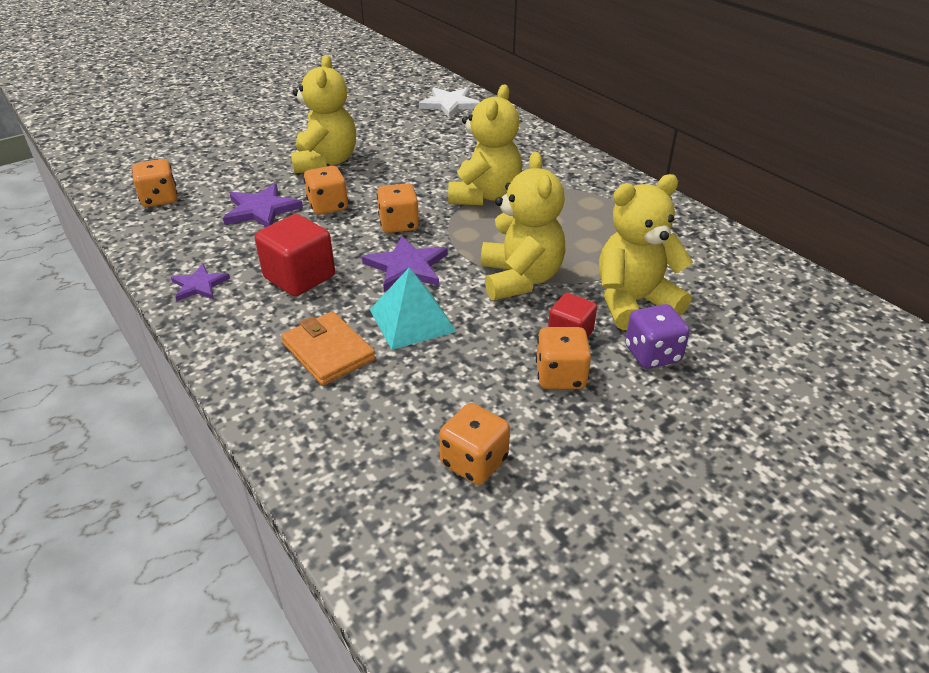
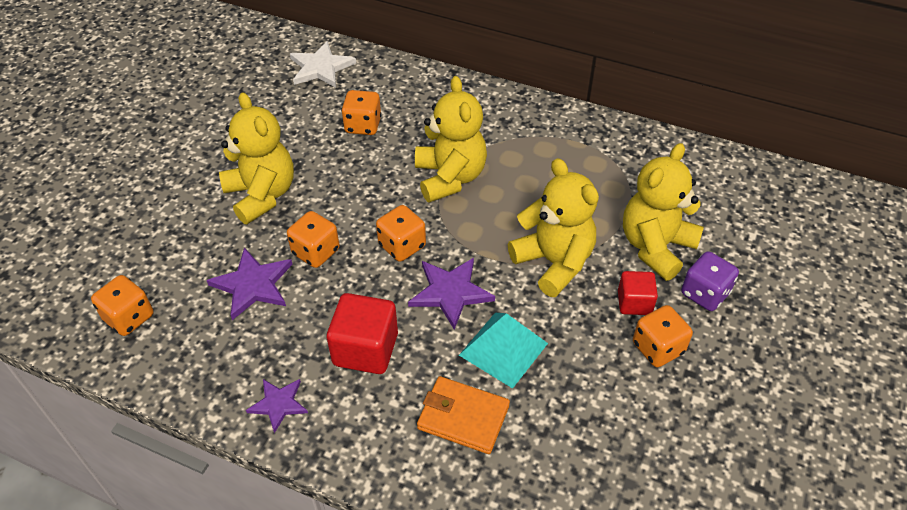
camera: 30 degrees left, 10 degrees up
(474, 462) = (659, 461): orange dice -> orange dice (363, 125)

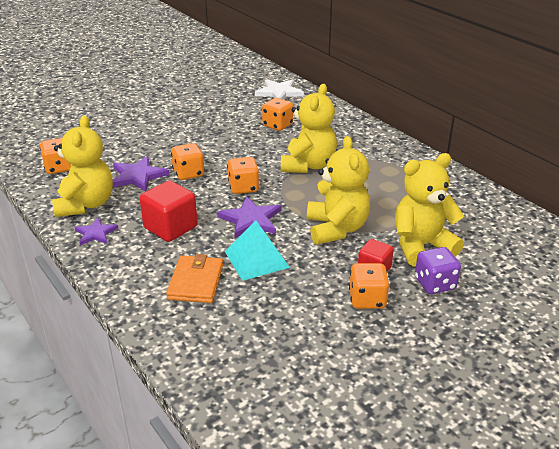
camera: 30 degrees right, 15 degrees down
(262, 195) = (184, 139): yellow teddy bear -> yellow teddy bear (86, 204)
(463, 417) = (195, 282): orange wallet -> orange wallet turned 45 degrees clockwise

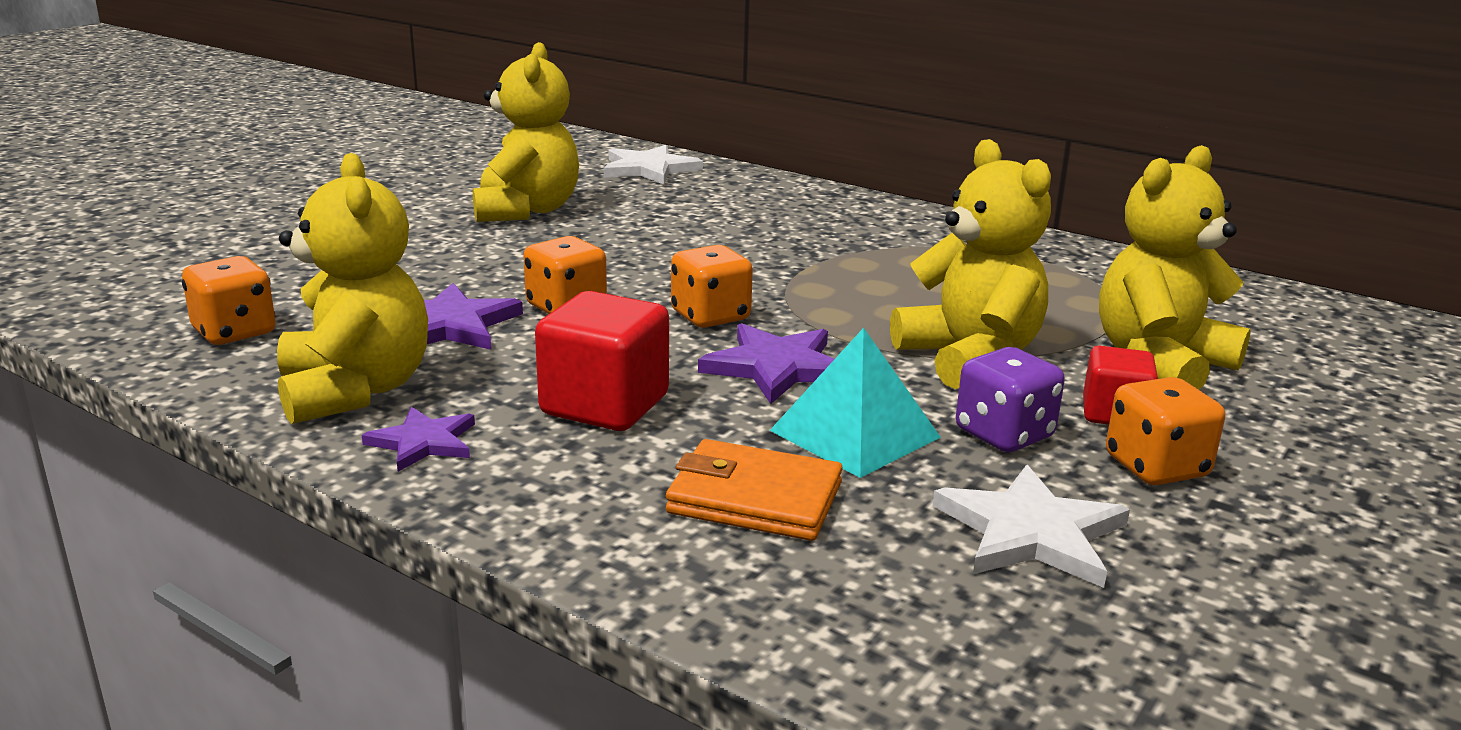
camera: 20 degrees left, 10 degrees down
(195, 282) = (755, 498): orange wallet -> orange wallet turned 60 degrees counterclockwise
(277, 125) = (691, 215): orange dice -> none
(288, 319) = (1031, 532): none -> white star
(308, 165) = (812, 267): yellow teddy bear -> yellow teddy bear (526, 211)
(435, 284) = (1253, 419): purple dice -> purple dice (1004, 434)

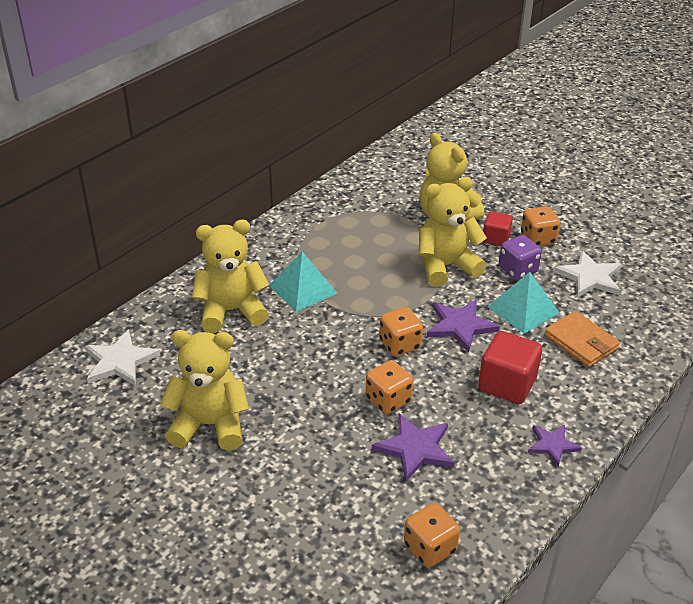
camera: 85 degrees left, 15 degrees up
(355, 390) = (502, 478): yellow teddy bear -> yellow teddy bear (231, 311)
(755, 498) = (581, 342): orange wallet -> orange wallet turned 60 degrees counterclockwise
(839, 251) = (303, 289): none -> turquoise pyramid

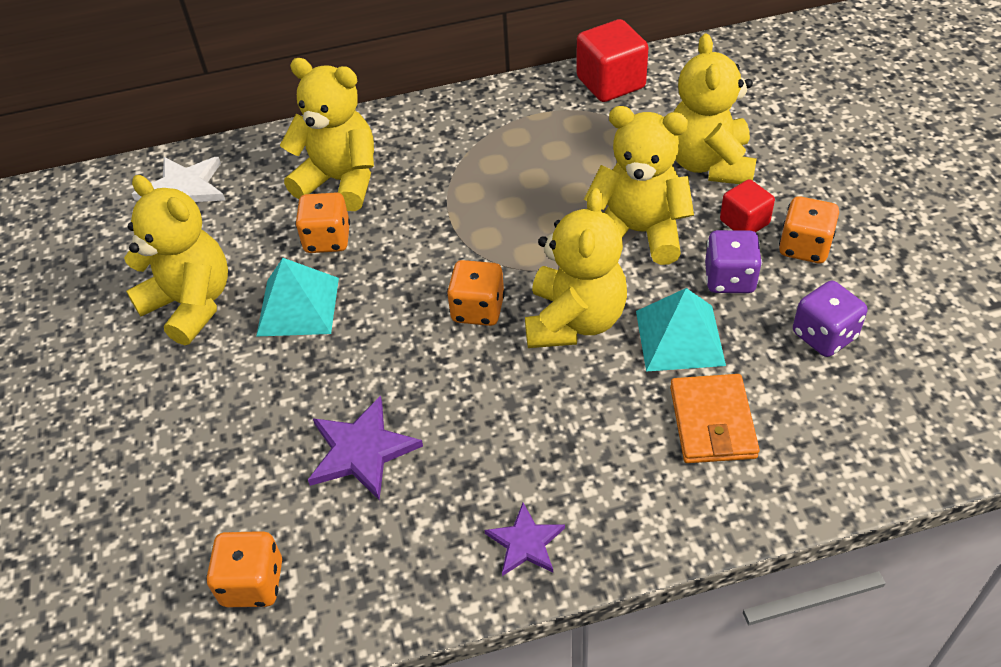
camera: 40 degrees right, 10 degrees up
(303, 289) = (441, 188): turquoise pyramid -> turquoise pyramid (298, 306)
(388, 400) = (394, 373): orange dice -> orange dice (327, 239)
(460, 326) = (574, 321): purple star -> yellow teddy bear
(507, 384) = (553, 428): red cube -> red cube (610, 83)
(590, 277) = (824, 335): white star -> purple dice

